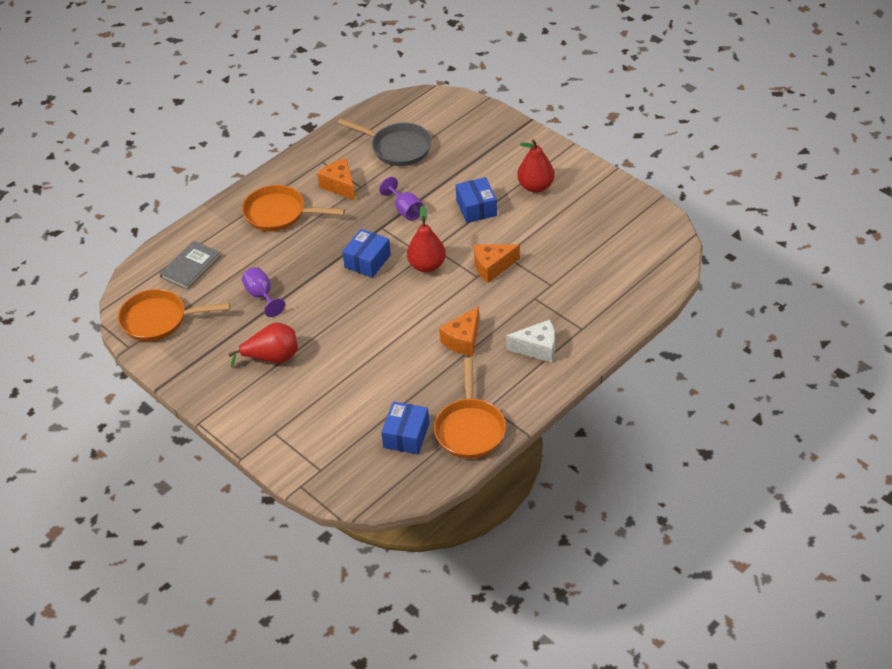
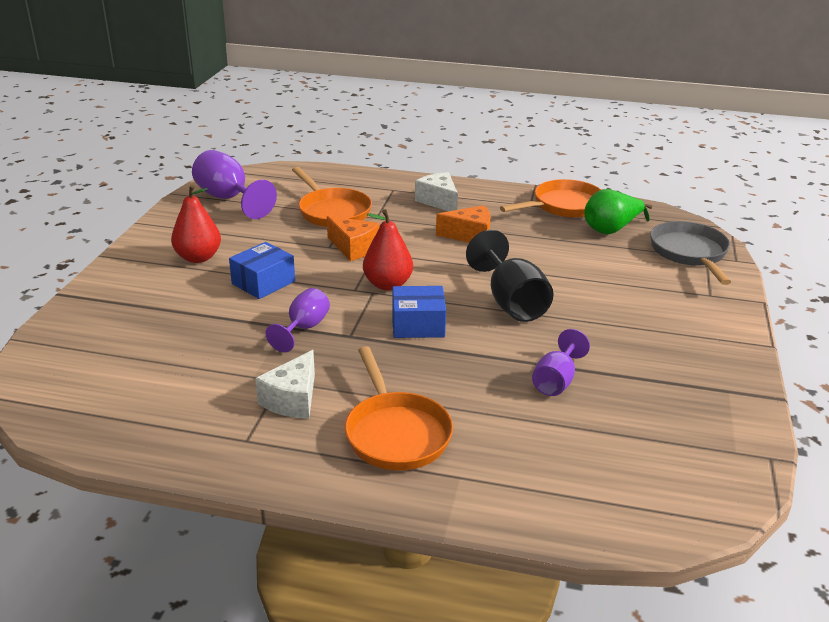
camera: 125 degrees left, 15 degrees down
(159, 320) = (698, 453): orange pan -> orange pan (332, 211)
(191, 267) = (580, 473): grey book -> none
(272, 357) = (630, 333): red pear -> none
(340, 186) = (293, 399): orange cheese -> white cheese
(355, 317) = (511, 302): none -> black goblet
(397, 148) = (173, 378): grey pan -> grey pan (689, 253)
(406, 435) = (611, 230): blue box -> green pear
(628, 224) = (229, 199): none -> purple goblet

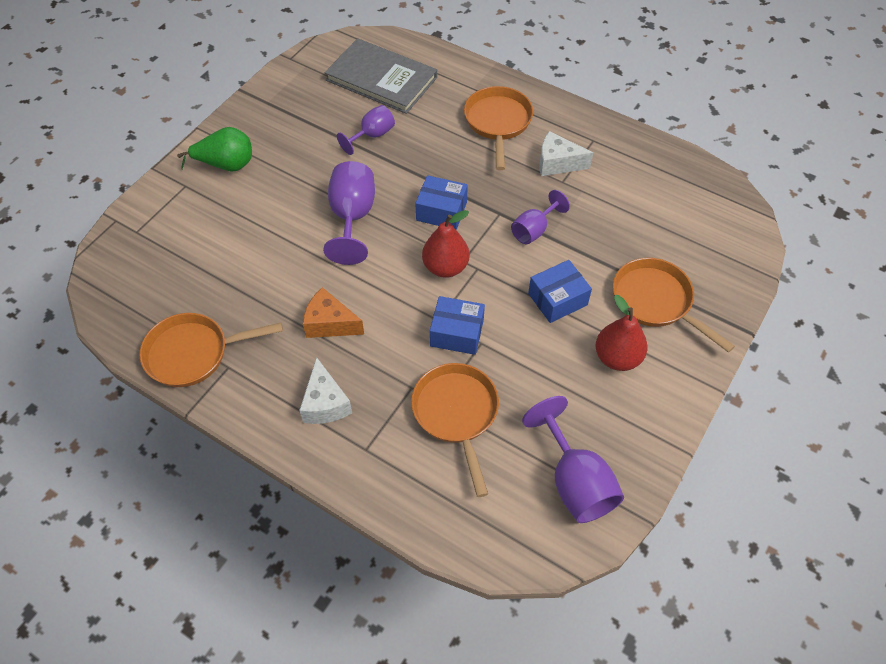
camera: 160 degrees left, 25 degrees up
(158, 297) = (655, 301): none -> orange pan
(293, 399) = (557, 163): white cheese -> white cheese turned 120 degrees counterclockwise
(353, 248) = (457, 333): orange cheese -> blue box
(511, 302) = (352, 217): black goblet -> purple goblet
(607, 457) = (381, 79): none -> grey book
(611, 230) = (182, 295): green pear -> green pear (226, 165)
(689, 253) = (145, 240): grey pan -> none

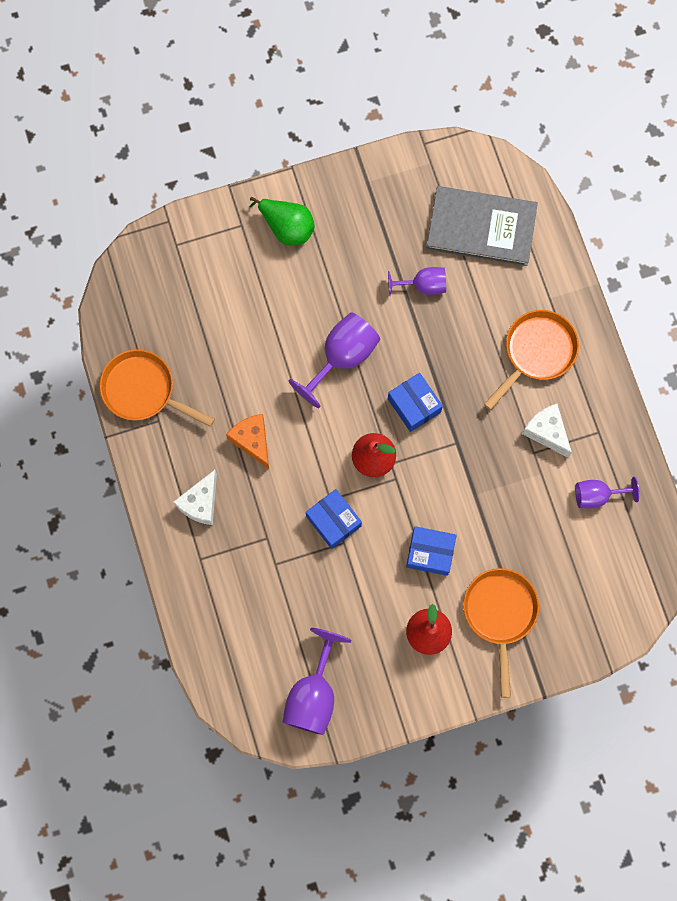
camera: 40 degrees right, 20 degrees up
(381, 79) = (481, 228): grey book -> grey book turned 60 degrees counterclockwise
(456, 414) = (280, 583): orange pan -> none
(534, 230) = (469, 479): purple goblet -> purple goblet (597, 495)

